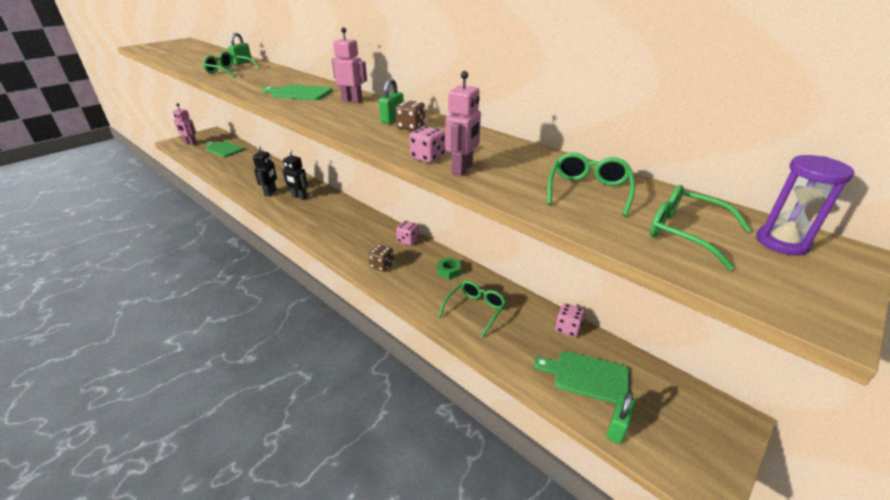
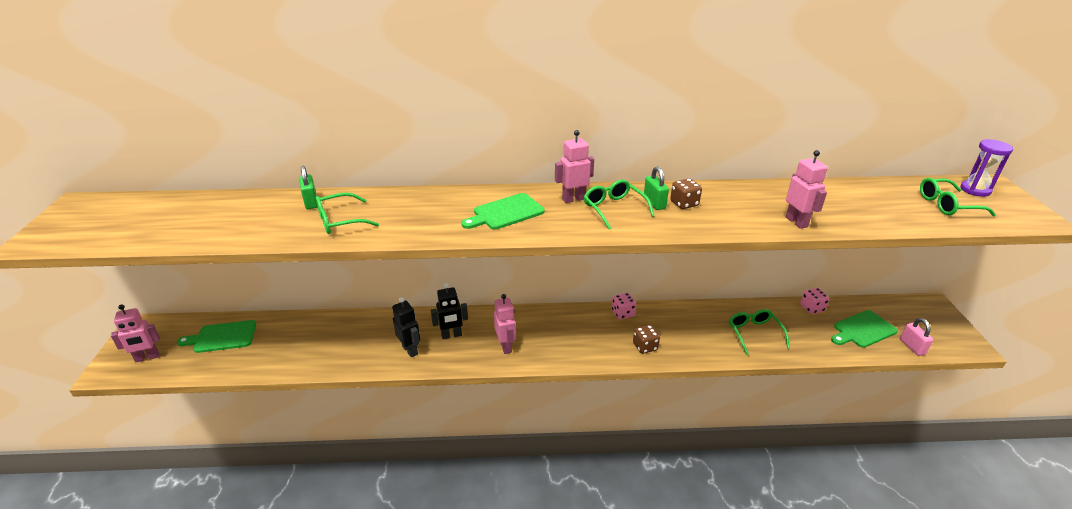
camera: 45 degrees left, 0 degrees up
(311, 217) = (506, 346): none -> pink robot
(427, 157) = (759, 224): pink dice -> none
(449, 271) = (692, 318): green nut -> none
(588, 191) = (872, 201): green glasses -> green glasses (614, 209)
(617, 427) = (912, 347): green padlock -> pink padlock

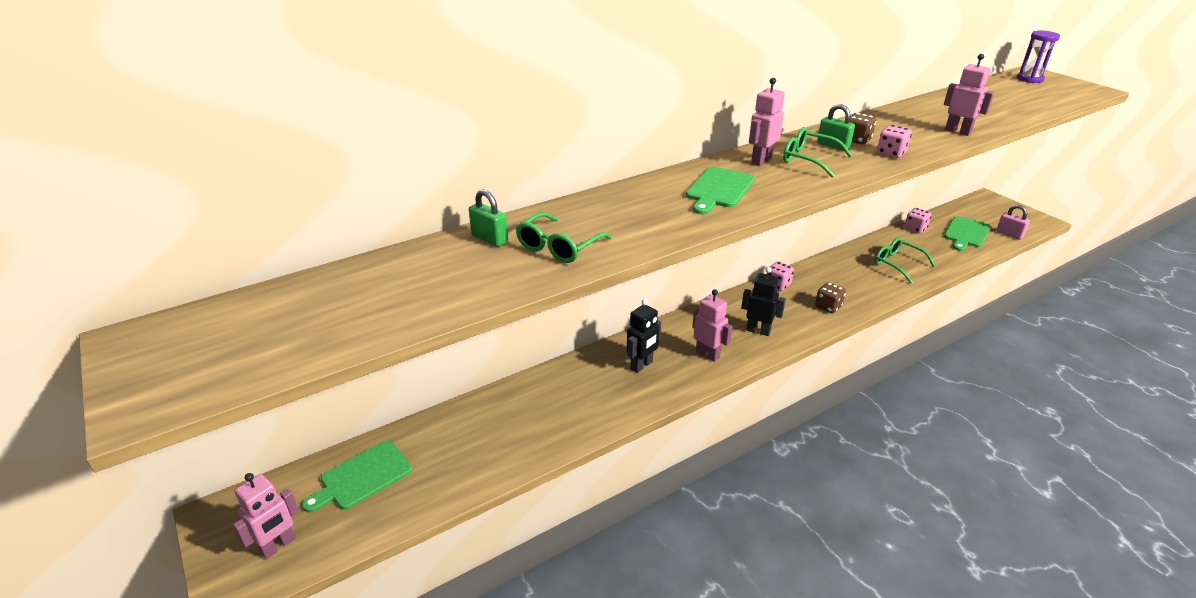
camera: 30 degrees left, 0 degrees up
(410, 350) = (615, 396): black robot -> black robot (758, 331)
(696, 224) = (891, 153): none -> pink dice
(947, 205) = (1029, 93): green glasses -> none

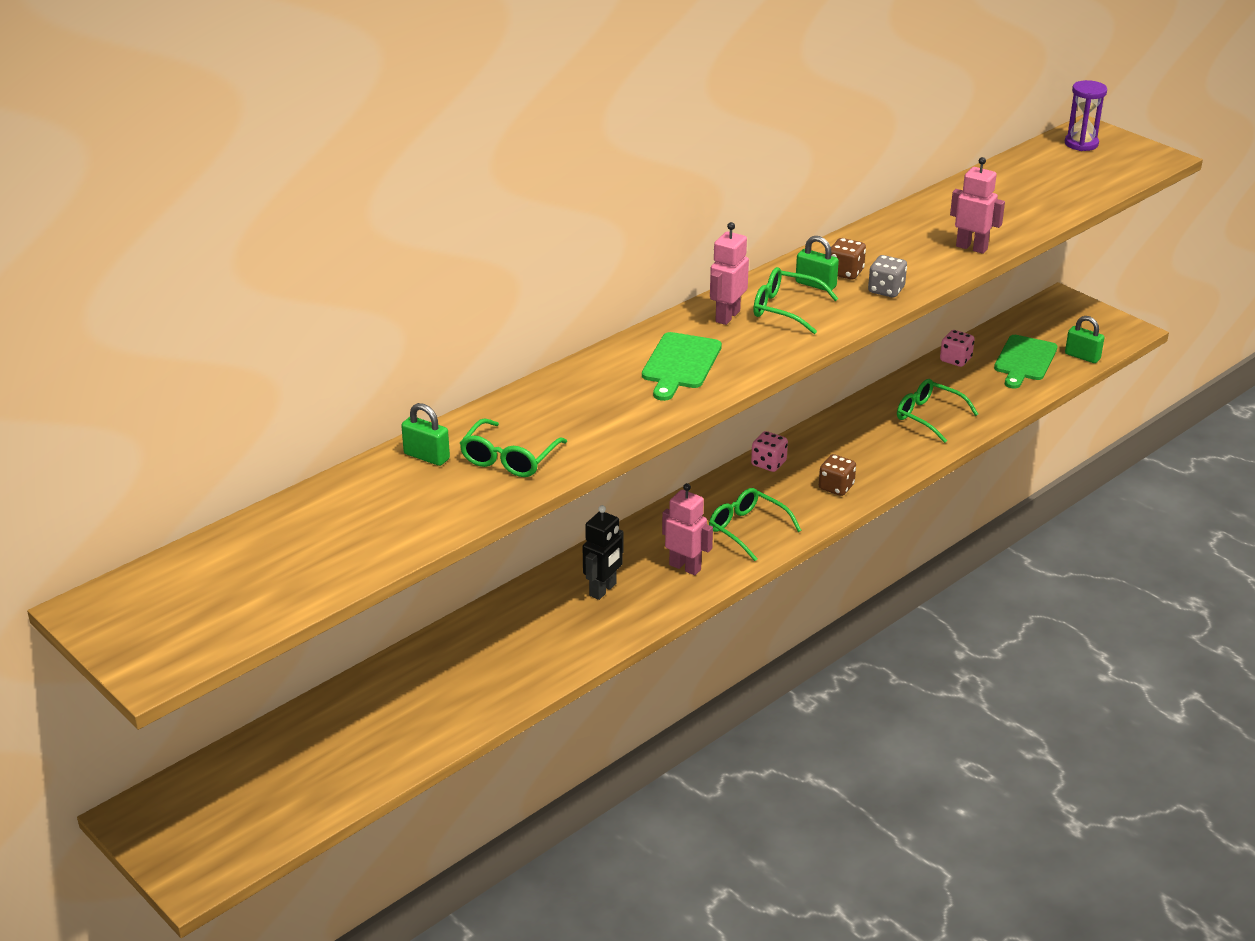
camera: 10 degrees left, 0 degrees up
(278, 546) = (225, 835): pink robot -> none
(362, 477) = (293, 756): green cutting board -> none
(758, 331) = (747, 529): black robot -> green glasses
(891, 153) = (886, 290): pink dice -> grey dice
(1009, 234) = (1082, 356): pink padlock -> green padlock

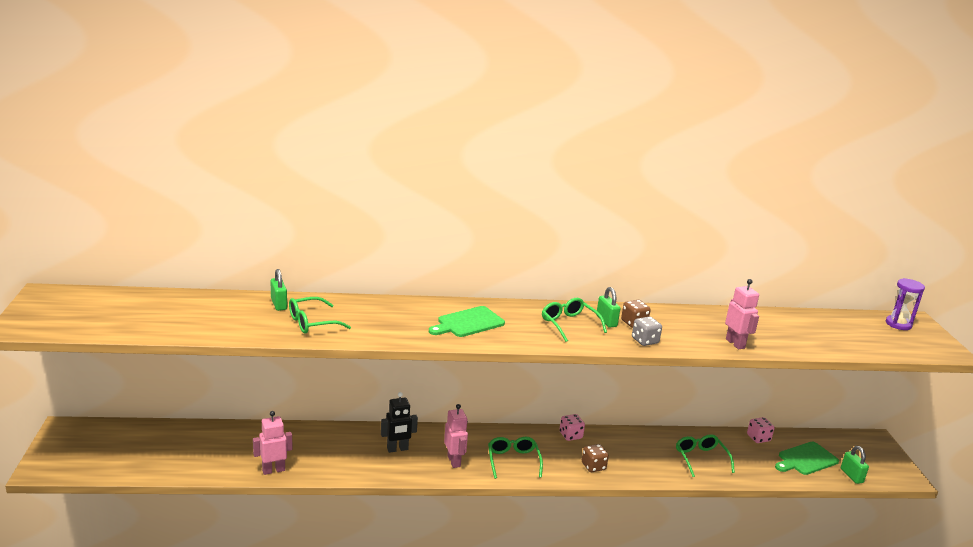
camera: 35 degrees right, 10 degrees down
(727, 316) = (531, 314): pink robot -> pink robot (273, 470)

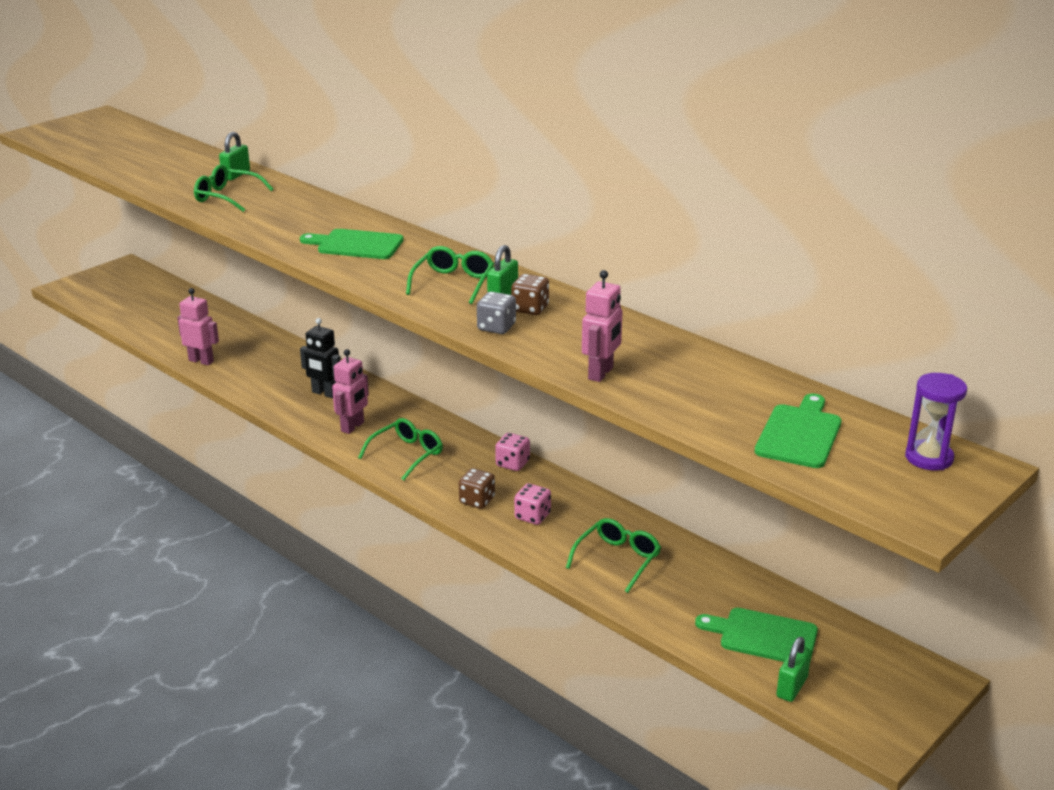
camera: 50 degrees right, 5 degrees up
(758, 438) = (745, 582): pink dice -> pink dice (532, 516)
(850, 335) = (800, 434): none -> green cutting board

